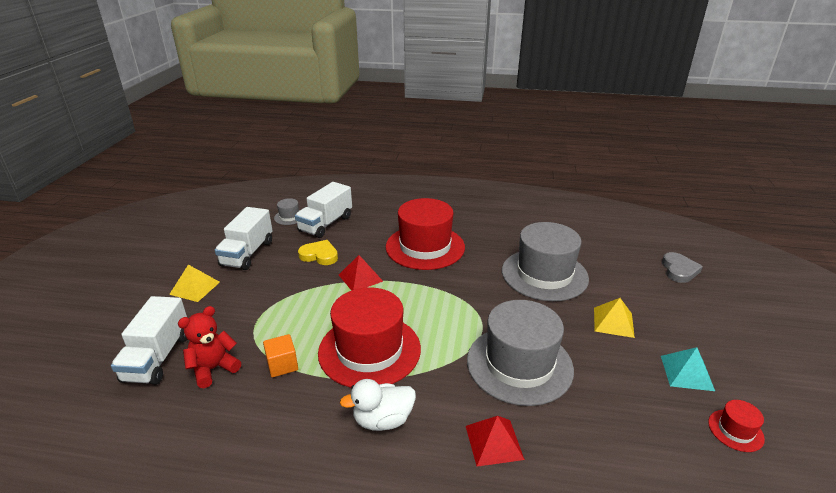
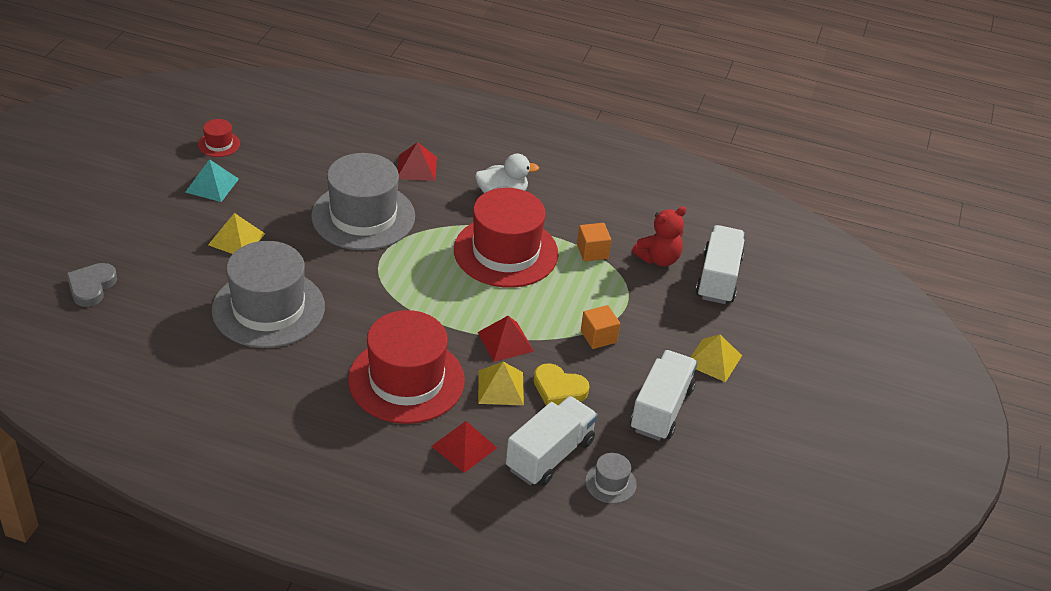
camera: 175 degrees left, 10 degrees up
(286, 291) = (598, 337): none -> orange cube
(360, 251) = (500, 387): none -> yellow pyramid
(378, 221) = (464, 447): none -> red pyramid

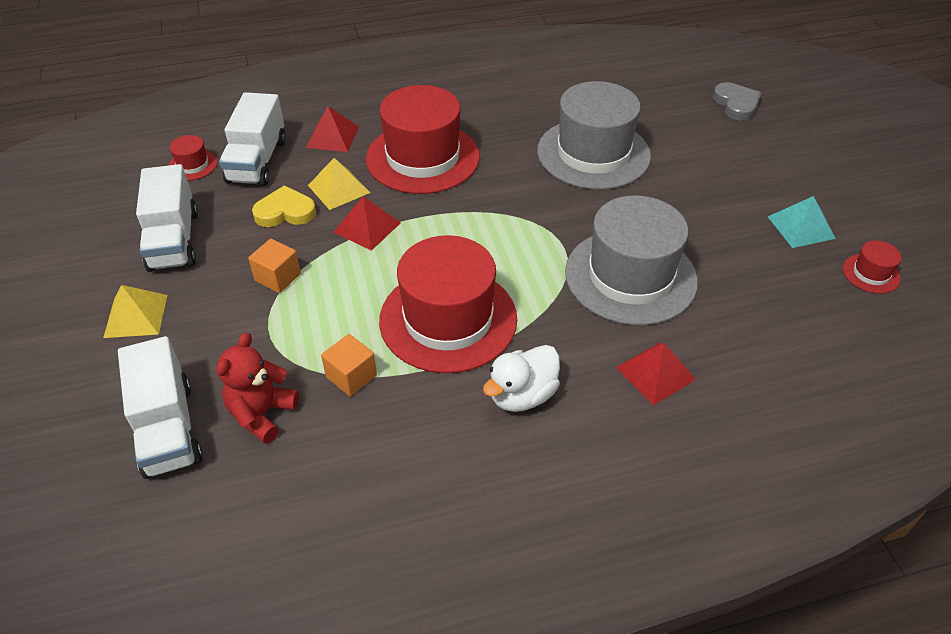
camera: 150 degrees right, 5 degrees up
(236, 239) = (701, 192): yellow pyramid -> none
(610, 483) = (192, 165): grey hat -> red hat

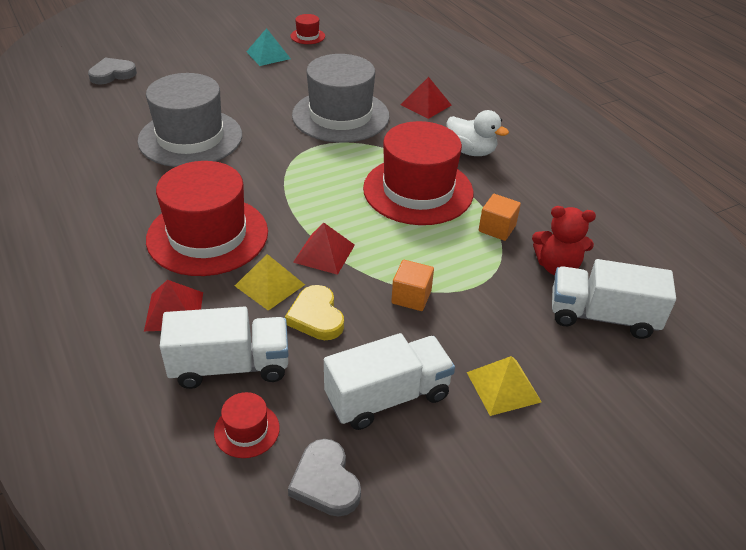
camera: 105 degrees left, 5 degrees down
(124, 197) = (325, 482): none -> grey heart
(168, 428) = (602, 316): white truck -> white truck turned 135 degrees counterclockwise

